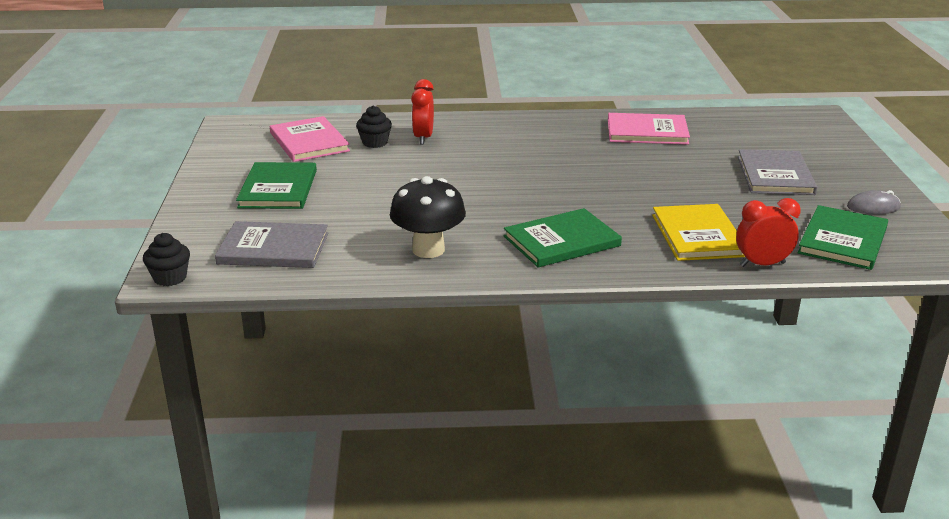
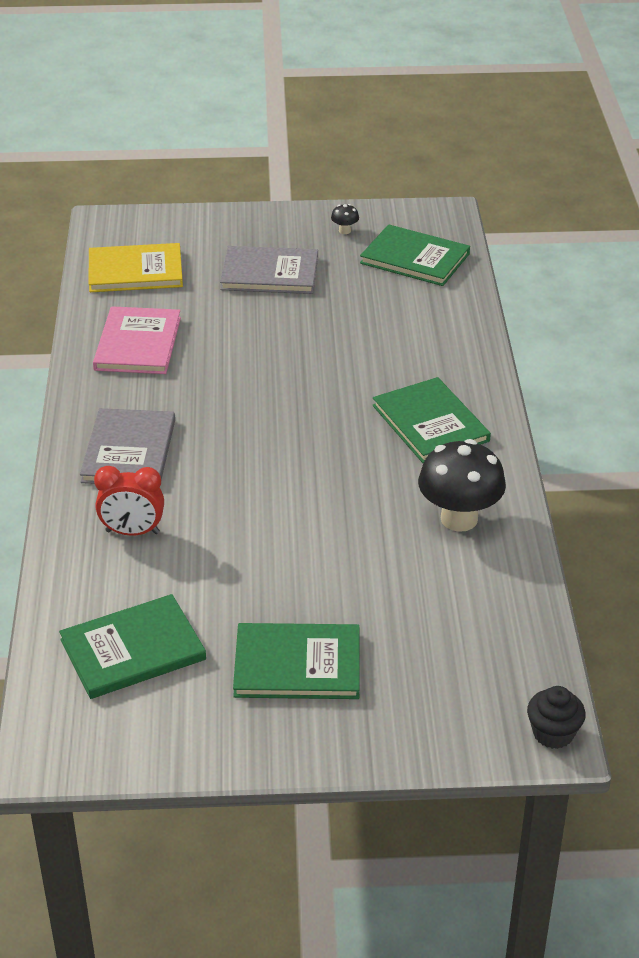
camera: 90 degrees left, 10 degrees up
(273, 248) = (469, 648): grey book -> grey book (129, 451)
(309, 142) = (133, 650): pink book -> green book
(375, 143) = (144, 579): black cupcake -> none
(698, 235) = (411, 336): yellow book -> yellow book (135, 271)
(762, 264) = (466, 308): red clock -> none
(873, 207) = (344, 231): grey mouse -> black mushroom

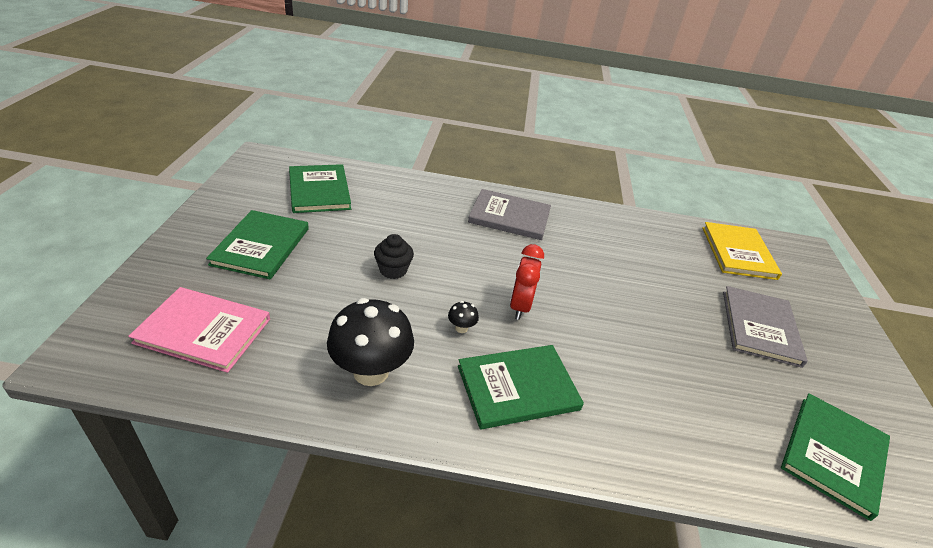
camera: 95 degrees right, 0 degrees up
(132, 532) = (425, 206): red clock -> red clock (520, 306)
(138, 344) = (637, 239): pink book -> pink book (204, 331)
(344, 231) = (866, 401): black mushroom -> black mushroom (461, 328)
(553, 733) = (79, 360): black cupcake -> black cupcake (393, 270)

